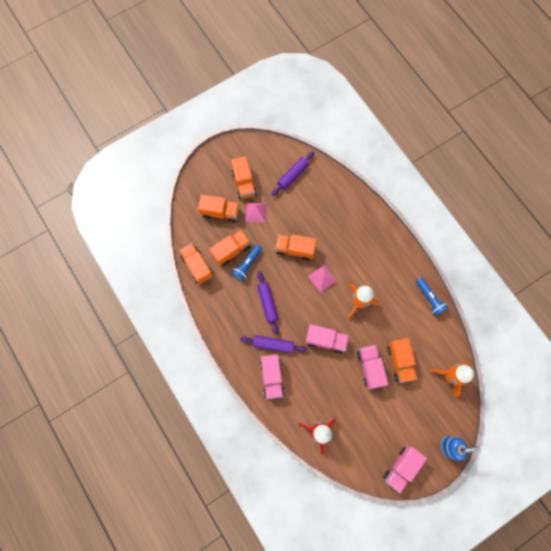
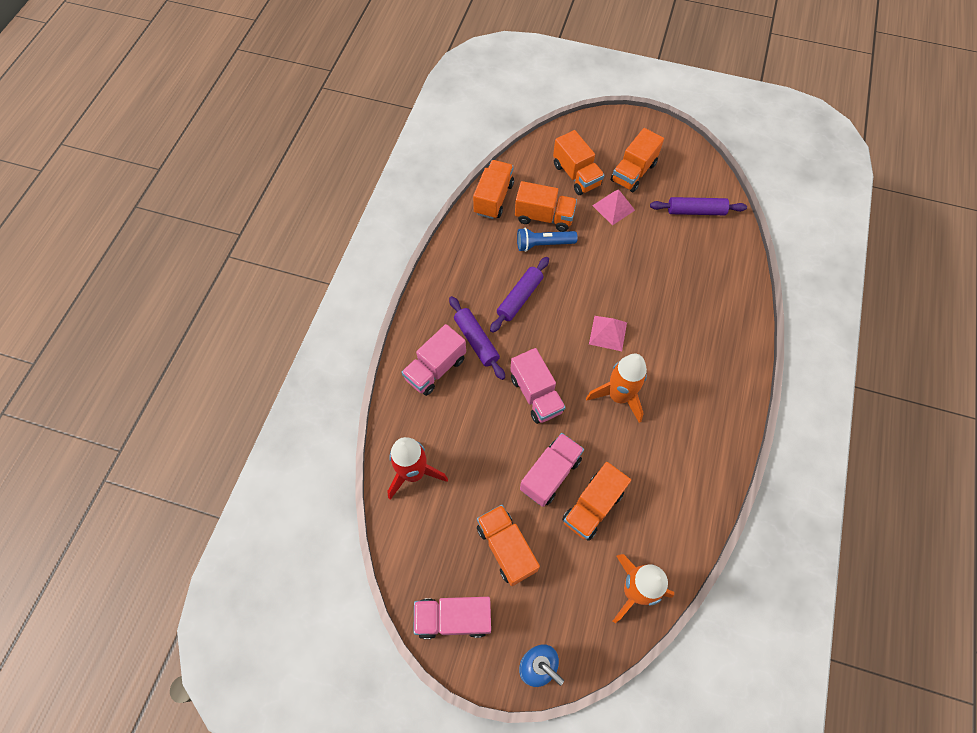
camera: 50 degrees right, 10 degrees down
(294, 249) = (612, 278): orange truck -> orange truck (506, 548)
(429, 298) = (712, 481): blue flashlight -> none

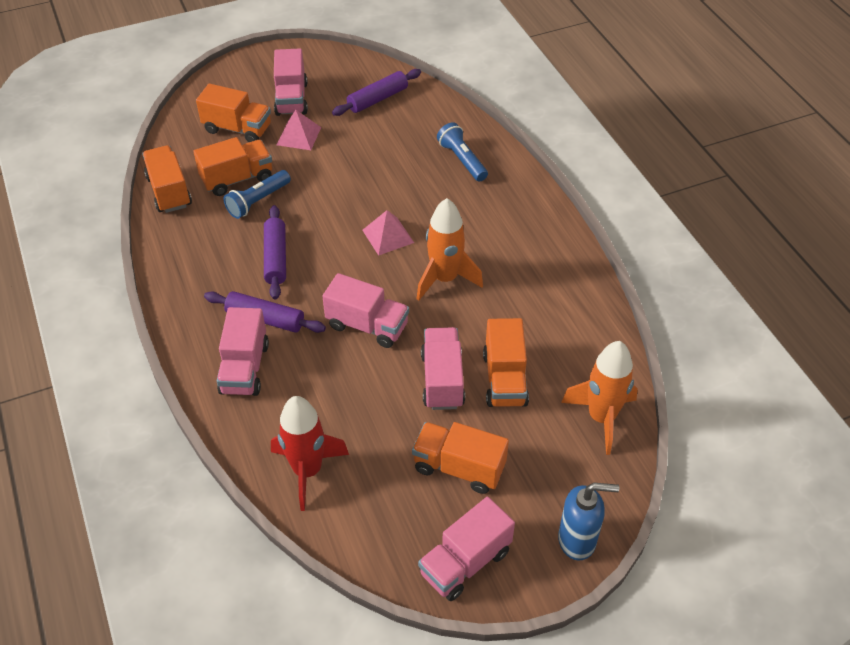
camera: 40 degrees left, 15 degrees down
(633, 172) = (291, 99): orange truck -> pink truck
(715, 305) = (462, 160): none -> blue flashlight

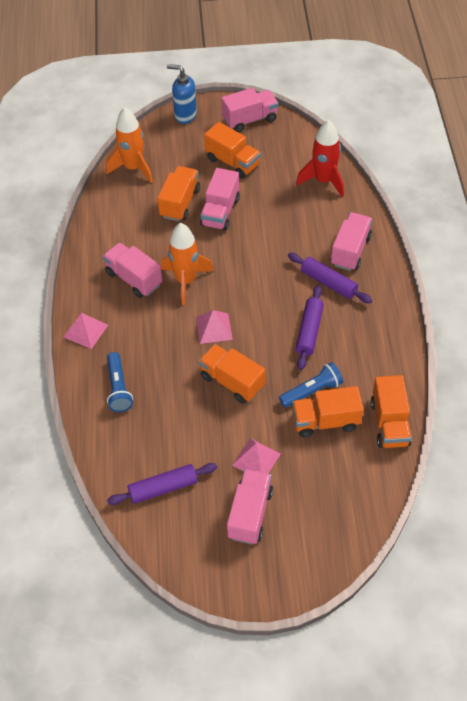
camera: 160 degrees left, 5 degrees up
(237, 129) = (314, 485): orange truck -> orange truck (232, 382)
(367, 325) = (256, 260): pink truck -> pink truck (134, 279)
(529, 201) = (86, 331): none -> pink pyramid

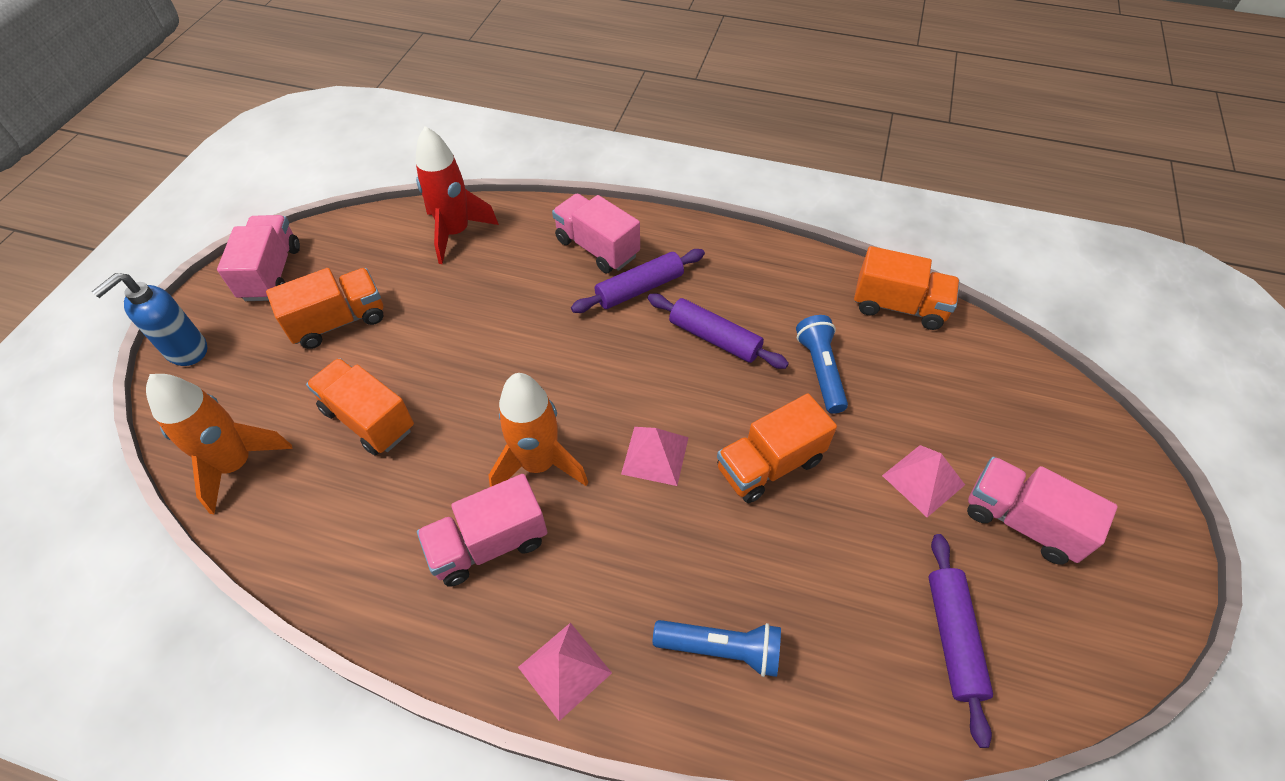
camera: 70 degrees left, 0 degrees up
(220, 212) = (427, 370): pink truck -> none
(325, 421) = (877, 372): orange truck -> none

